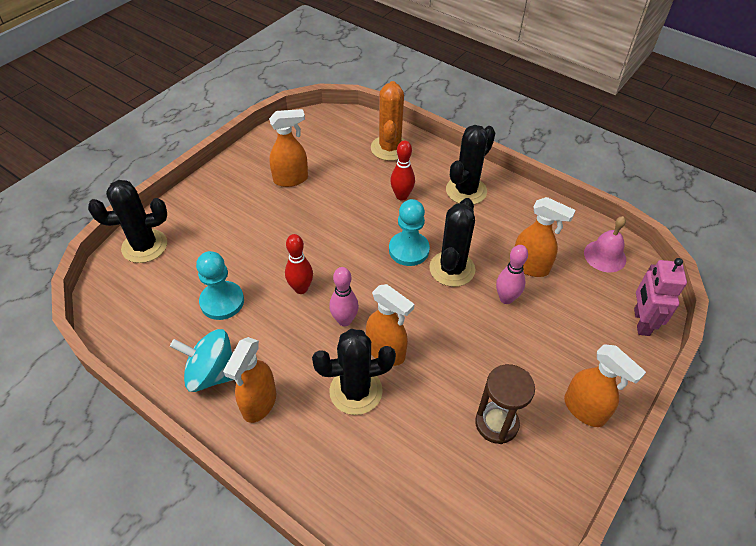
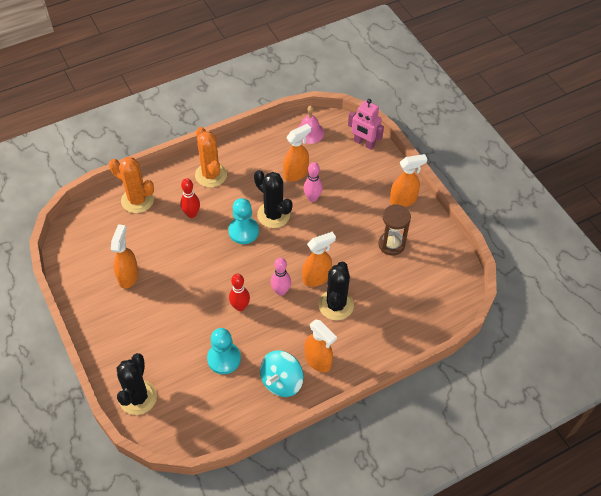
camera: 65 degrees left, 5 degrees up
(466, 191) = (211, 175): black cactus -> orange cactus

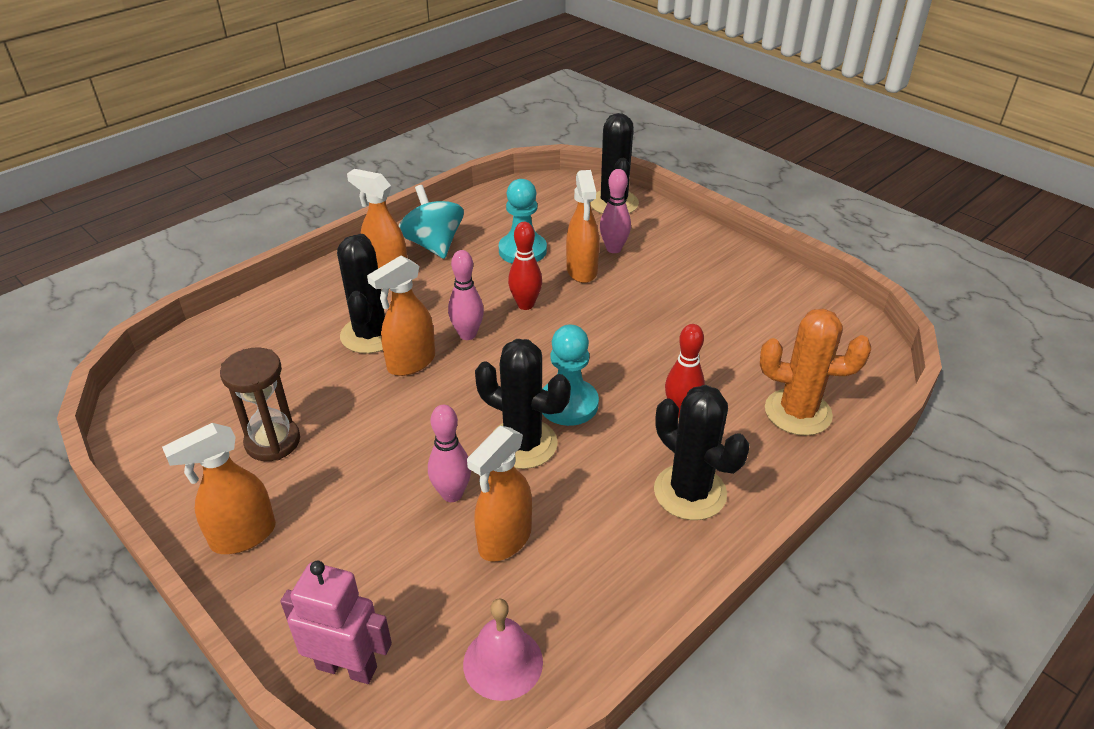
camera: 165 degrees right, 15 degrees down
(128, 276) = (721, 306): orange spray bottle -> orange spray bottle (582, 271)
(163, 345) = (613, 249): none -> pink bowling pin
(211, 175) = (690, 492): orange cactus -> black cactus
(281, 381) = (433, 245): turquoise spinning top -> turquoise spinning top turned 45 degrees counterclockwise

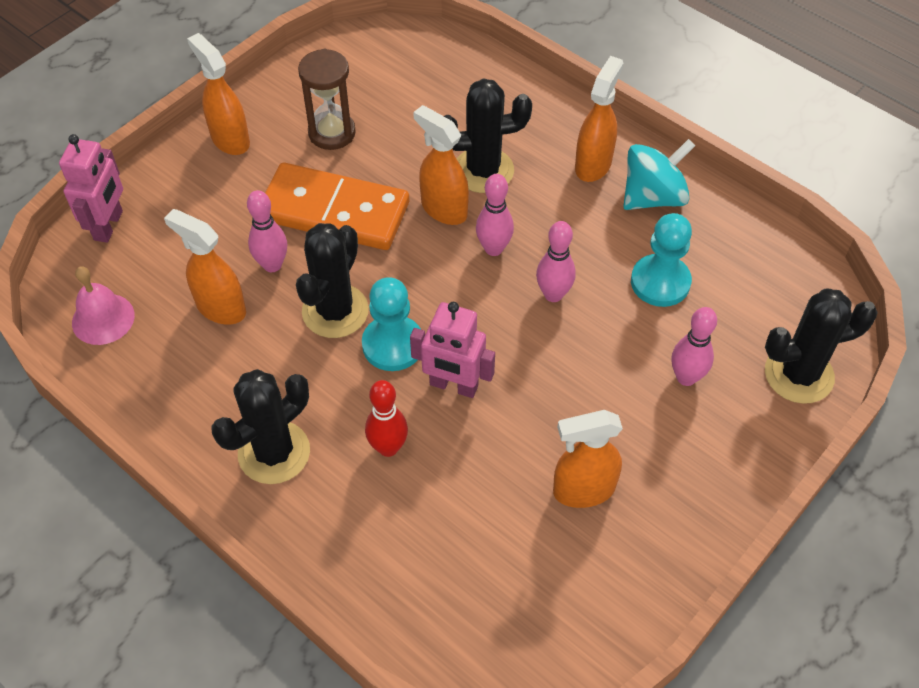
camera: 85 degrees right, 15 degrees up
(389, 442) = (334, 211): none -> orange domino
(525, 305) = (553, 294): red bowling pin -> pink bowling pin
(582, 271) = (630, 345): orange spray bottle -> orange spray bottle (583, 490)
(616, 368) = (453, 386): none -> pink robot
(798, 412) = (393, 567): orange cactus -> none

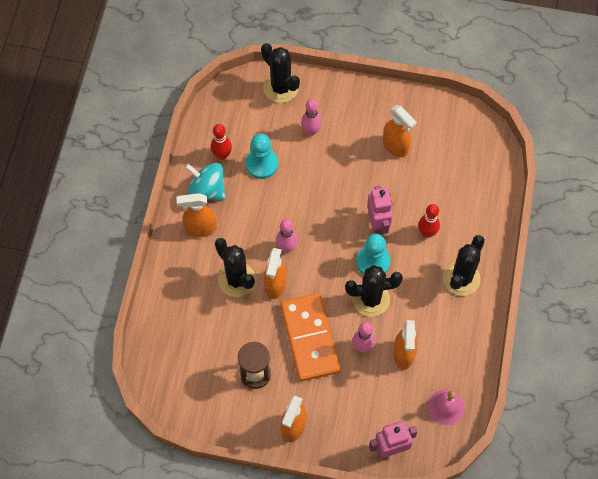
camera: 120 degrees left, 10 degrees up
(274, 452) = (461, 278): black cactus -> black cactus turned 75 degrees counterclockwise
(553, 294) = (298, 207): pink bowling pin -> none
(705, 240) = (222, 155): none -> red bowling pin

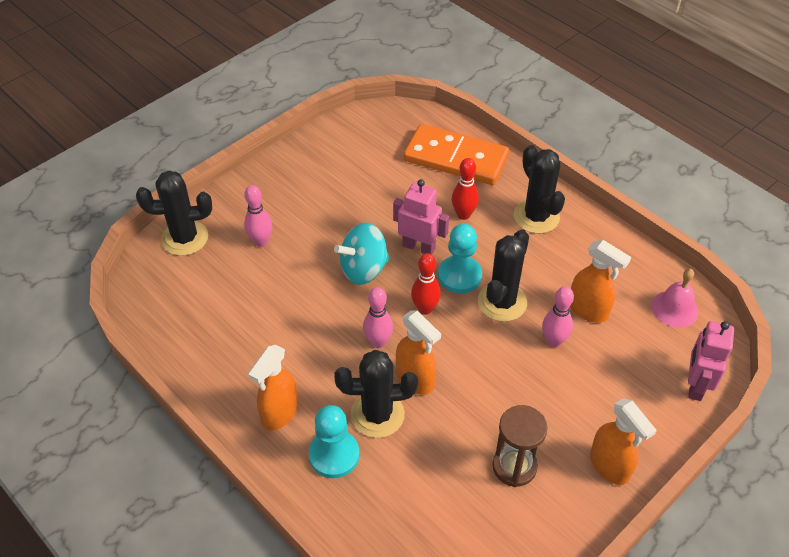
camera: 55 degrees left, 15 degrees down
(207, 190) = (237, 378): turquoise spinning top -> turquoise spinning top (364, 269)
(222, 155) = (209, 337): red bowling pin -> red bowling pin (425, 309)
(262, 164) = (256, 306): turquoise pawn -> turquoise pawn (334, 455)
(309, 338) = (507, 385): orange domino -> orange domino (455, 158)
(395, 146) = (345, 185): orange spray bottle -> none

